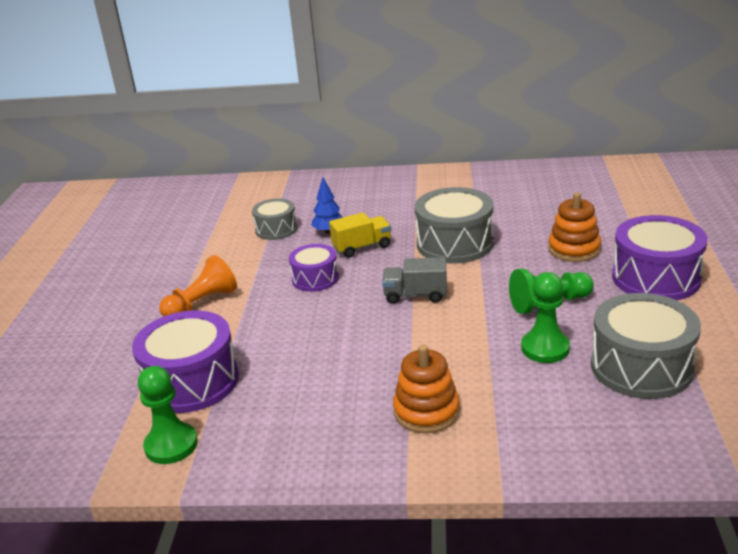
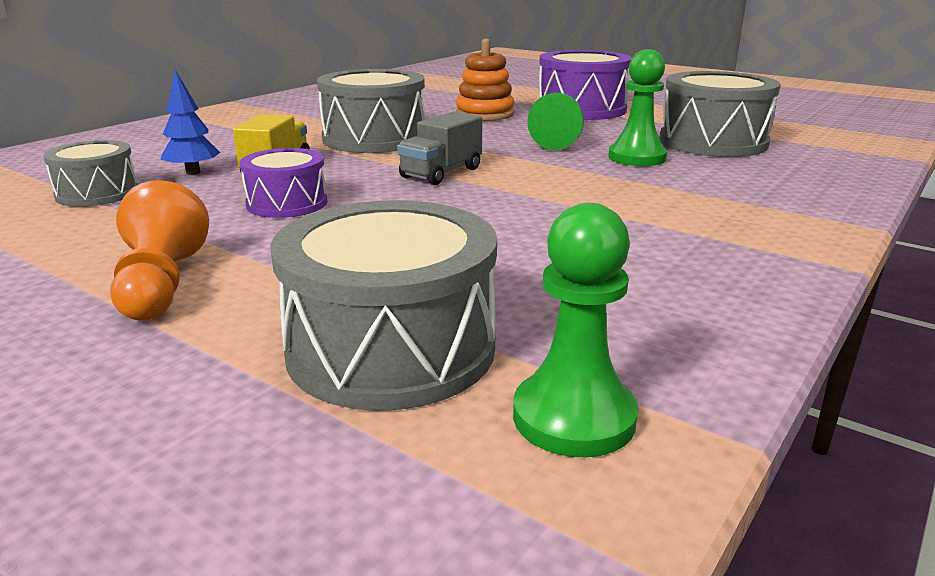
camera: 60 degrees left, 5 degrees down
(191, 381) = (391, 348): purple drum -> grey drum
(426, 411) = (692, 222): orange stacking toy -> none

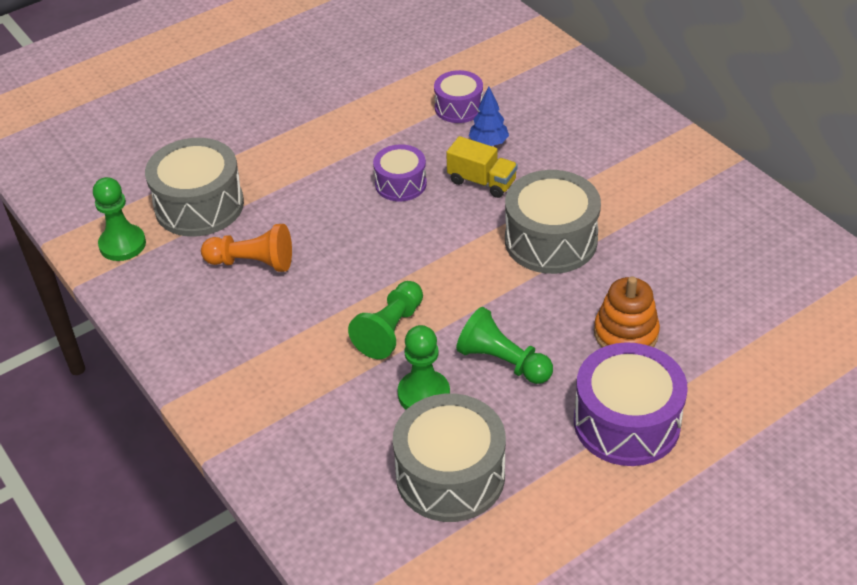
camera: 110 degrees right, 20 degrees up
(97, 193) = (458, 107): grey drum -> purple drum
(161, 284) = (302, 141): orange pawn -> orange pawn (252, 262)
(441, 173) = (433, 263): grey truck -> none
(566, 178) = (390, 330): none -> green pawn

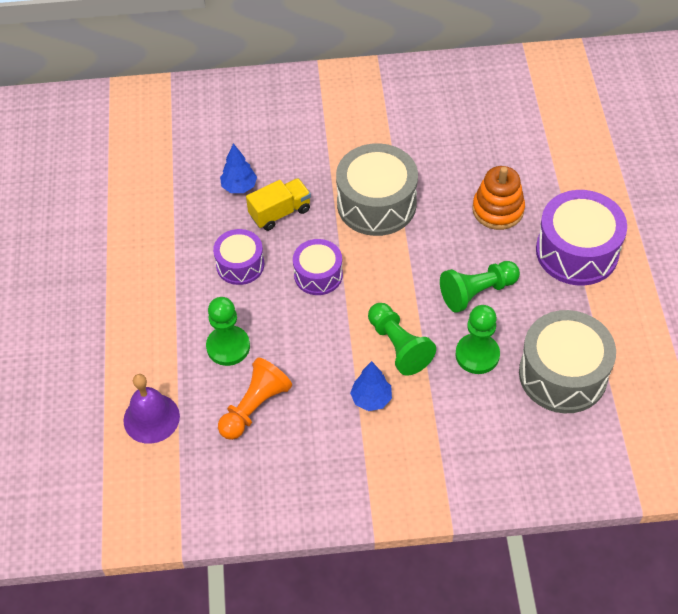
camera: 60 degrees left, 10 degrees up
(122, 244) = (155, 497): green pawn -> green pawn (228, 347)
(199, 205) = (151, 418): grey drum -> purple bell
(314, 337) = (371, 399): none -> blue tree
(458, 107) = (179, 184): purple drum -> purple drum (318, 275)

